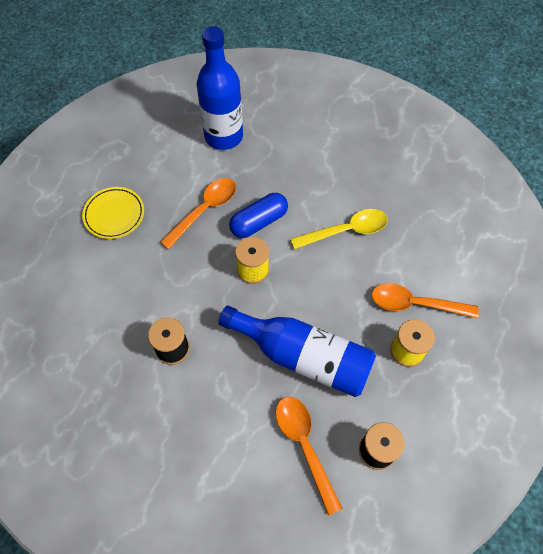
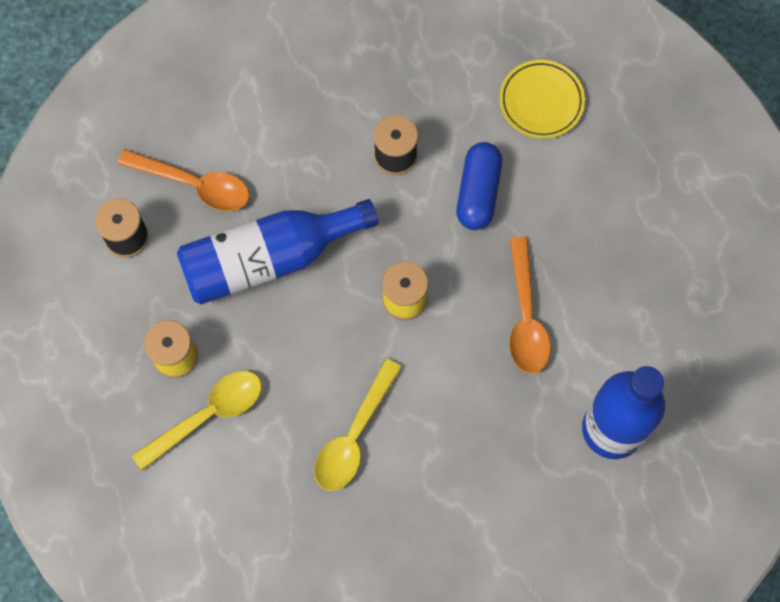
camera: 135 degrees right, 10 degrees up
(114, 215) = (608, 223): yellow plate -> yellow plate (541, 101)
(259, 222) = (455, 357): blue capsule -> blue capsule (478, 192)
(415, 304) = (207, 415): orange spoon -> yellow spoon

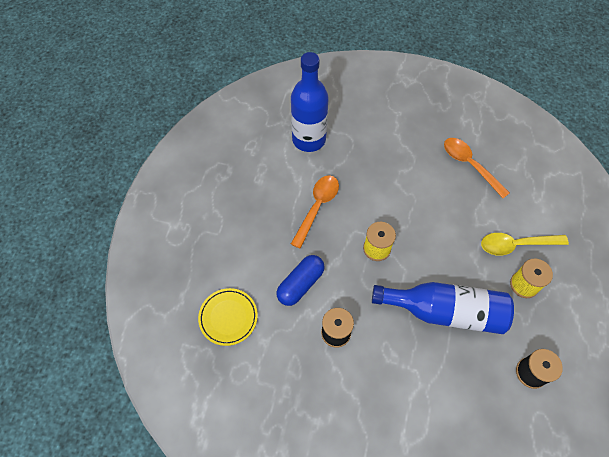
camera: 150 degrees left, 10 degrees down
(193, 184) = (473, 385): orange spoon -> orange spoon (470, 165)
(354, 435) = (439, 197): yellow spoon -> none

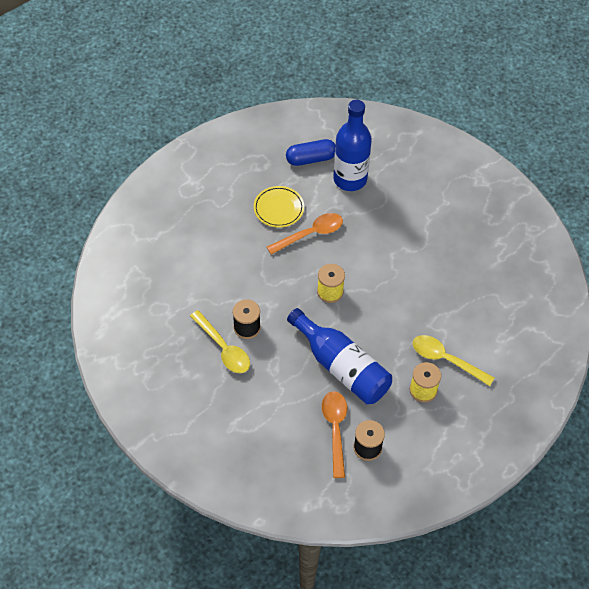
camera: 35 degrees right, 5 degrees down
(228, 317) = (179, 268): yellow plate -> yellow plate (278, 209)
(300, 284) = (250, 279): blue capsule -> blue capsule (311, 159)
(332, 369) = (223, 348): none -> yellow spoon
(470, 165) = (468, 279): orange spoon -> orange spoon (335, 430)

